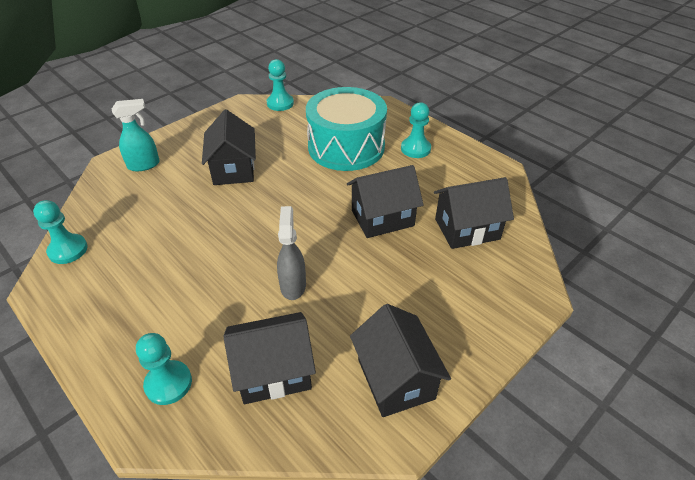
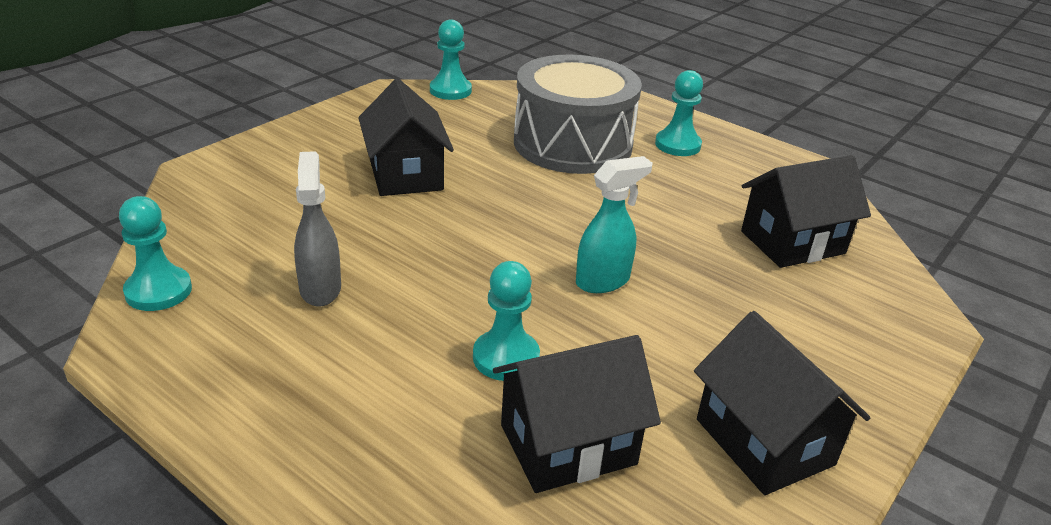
camera: 10 degrees left, 10 degrees down
(144, 165) = (255, 171): turquoise spray bottle -> turquoise spray bottle (603, 281)
(168, 383) = (396, 472): turquoise pawn -> turquoise pawn (506, 357)
(293, 285) = (556, 324): grey spray bottle -> grey spray bottle (320, 288)
(346, 147) = (572, 144): turquoise drum -> grey drum
(382, 218) = (662, 232): black house -> none

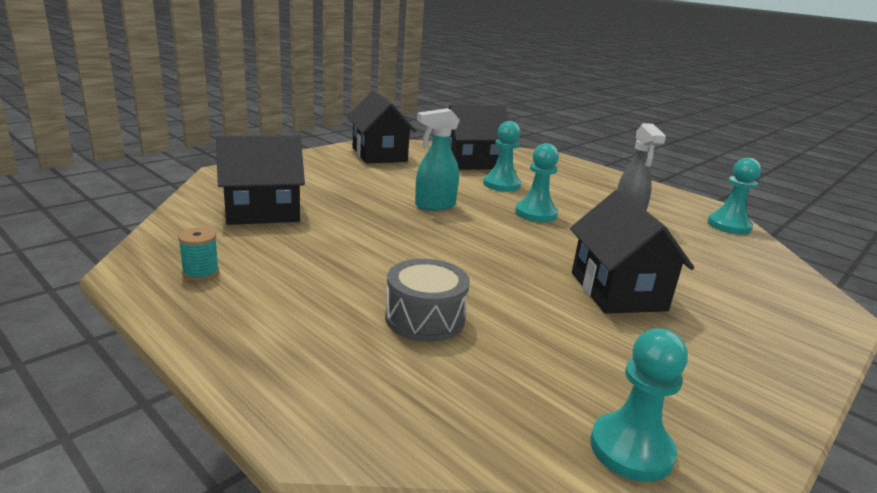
camera: 175 degrees left, 10 degrees down
(572, 144) = (425, 318): grey drum -> grey drum, size x0.50
(677, 145) = (280, 308): turquoise pawn -> turquoise pawn (536, 213)
(761, 166) = (201, 273): none -> turquoise spool

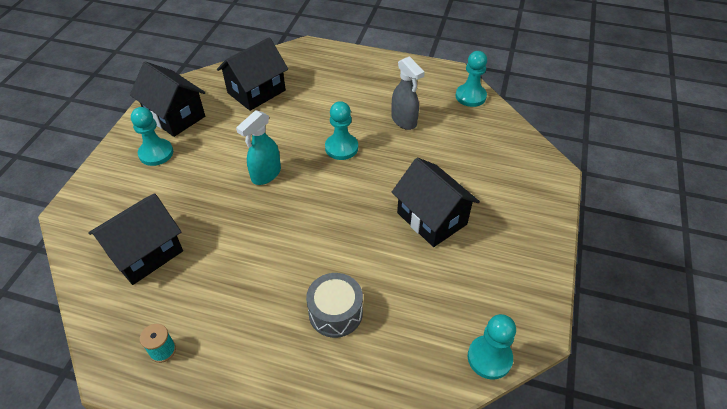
camera: 25 degrees left, 25 degrees up
(501, 184) = (297, 116): turquoise pawn -> turquoise pawn (156, 153)

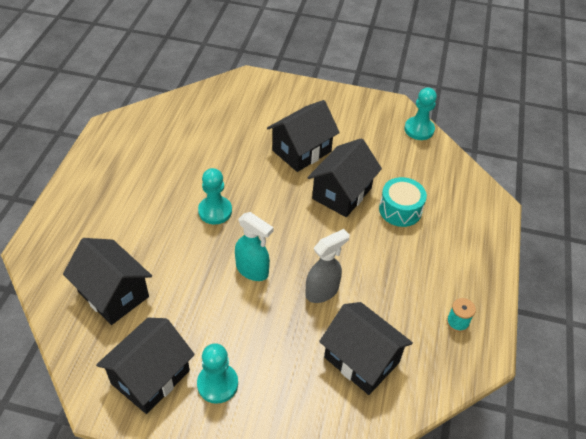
camera: 95 degrees left, 0 degrees up
(335, 312) = (400, 210): grey drum -> turquoise drum
(364, 253) = (341, 193): none -> black house
(404, 121) = (179, 164): grey spray bottle -> grey spray bottle (322, 291)
(470, 96) = (147, 116): turquoise pawn -> none

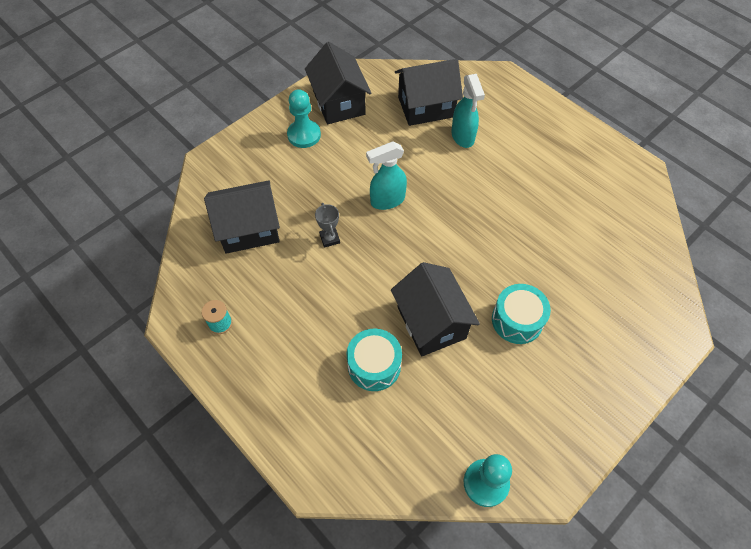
camera: 125 degrees right, 10 degrees up
(139, 248) = (463, 137): none -> turquoise spray bottle
(215, 211) = (473, 204): turquoise pawn -> none
(301, 151) = (517, 320): black house -> turquoise drum
(322, 291) = (329, 238): grey spray bottle -> grey trophy

